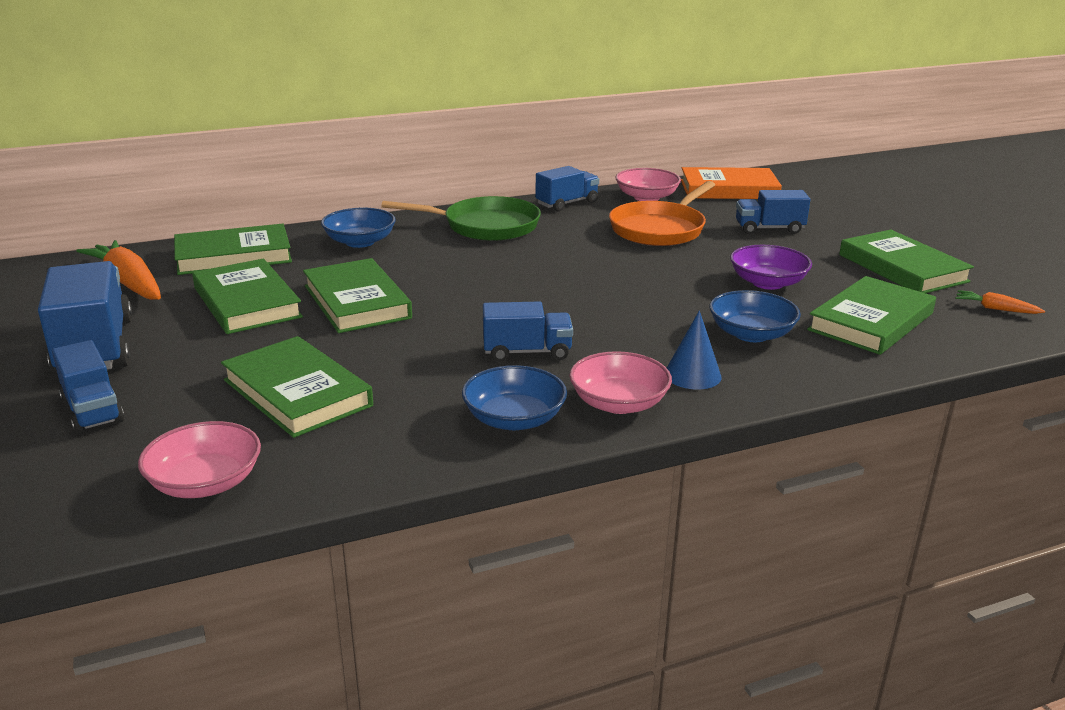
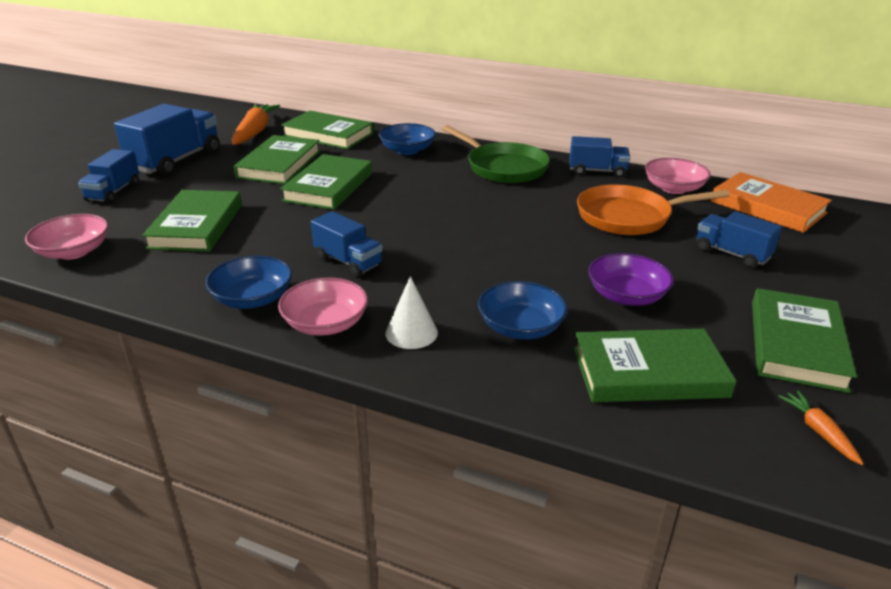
camera: 45 degrees right, 5 degrees up
(692, 375) = (411, 332): blue cone -> white cone

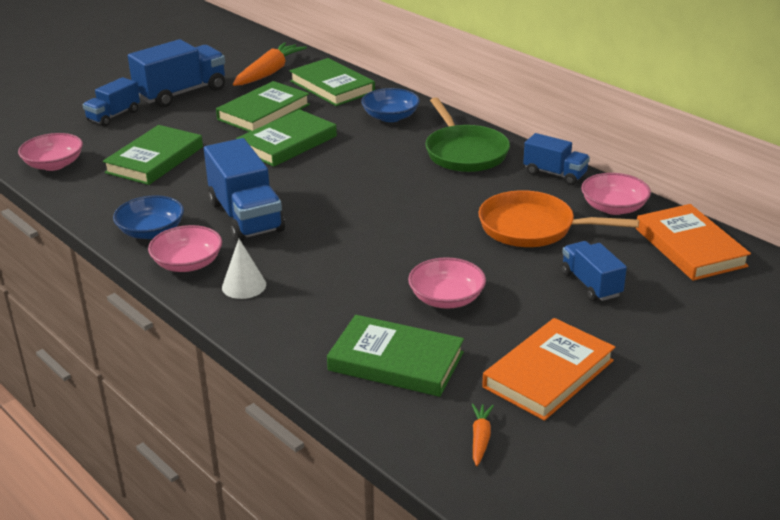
camera: 25 degrees right, 0 degrees up
(348, 261) = (246, 216): blue truck -> blue truck, size x1.68
(520, 327) = (330, 302): blue bowl -> none
(626, 296) = (446, 298): purple bowl -> pink bowl
(796, 344) = (548, 374): green book -> orange book

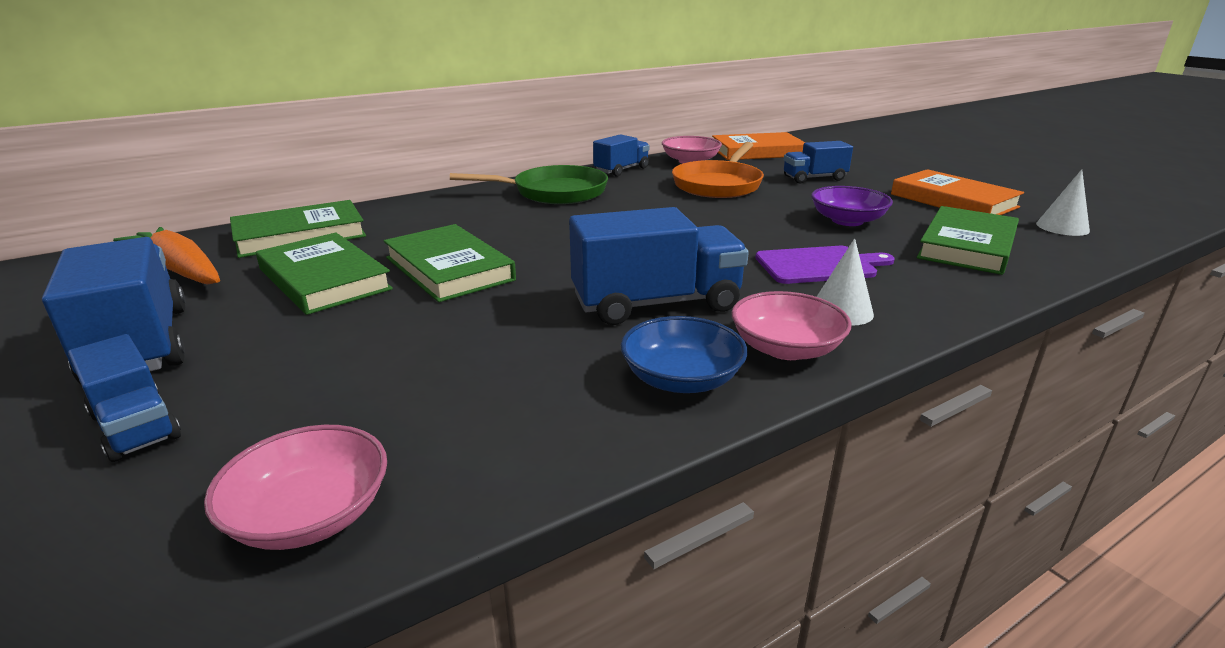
camera: 80 degrees left, 5 degrees down
(154, 160) = (409, 375): green book -> none
(327, 279) = (819, 265): none -> purple cutting board
(390, 117) = (433, 213): blue bowl -> none
(446, 298) = (847, 220): pink bowl -> purple bowl
(480, 439) = (1062, 227): orange carrot -> white cone

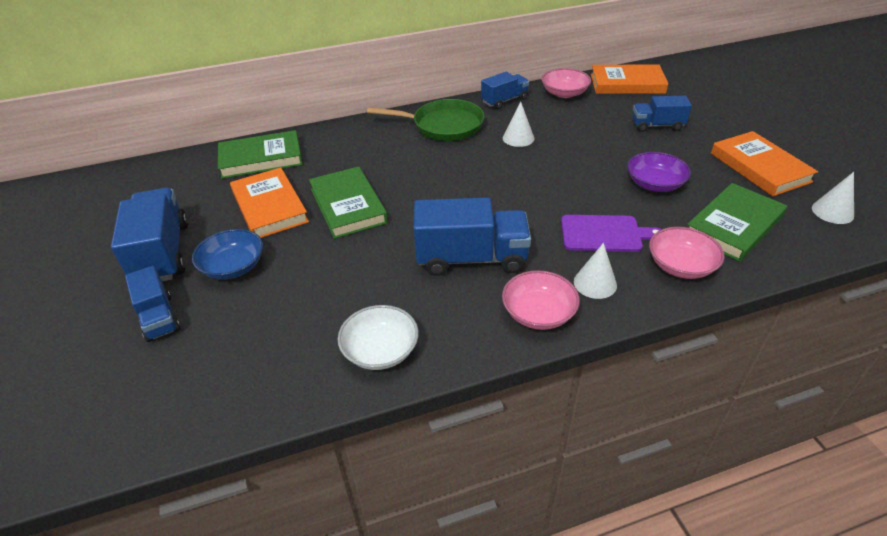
camera: 15 degrees right, 15 degrees up
(180, 270) = (187, 187): orange carrot -> none
(310, 515) = (236, 393): pink bowl -> pink bowl (681, 265)
(324, 279) = (270, 207): green book -> orange book
(564, 419) = (380, 350): none -> white bowl
(656, 196) = (518, 138): none -> white cone
(681, 379) = (460, 329): blue bowl -> blue bowl (233, 266)
(719, 184) = (574, 127): orange pan -> none

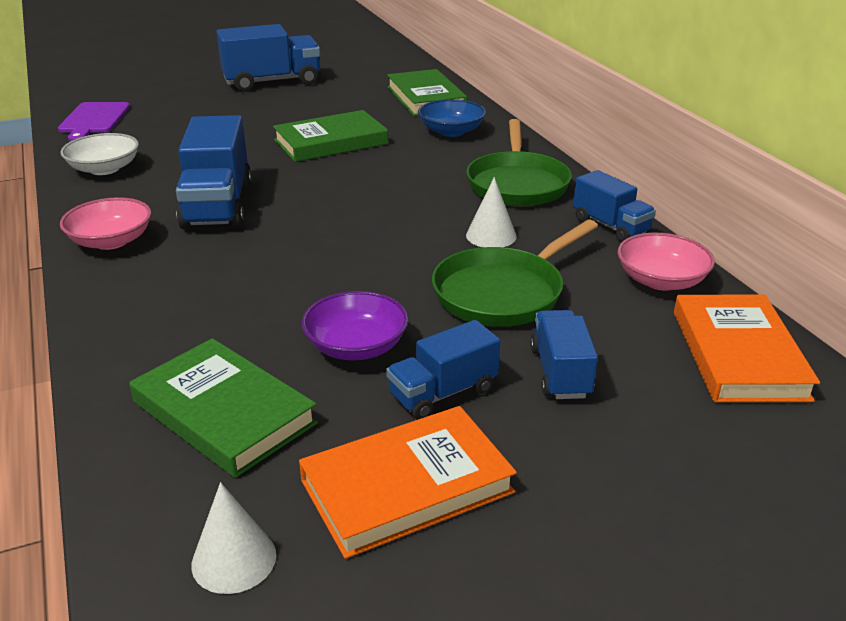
camera: 85 degrees right, 10 degrees down
(159, 317) = (190, 92): blue truck -> blue truck (443, 393)
(233, 266) = (245, 107): blue bowl -> blue bowl (451, 131)
(270, 207) = (334, 110): orange book -> none
(586, 137) = (503, 292): none -> green pan
(595, 283) = (143, 277): white cone -> none
(604, 233) = (238, 291): purple cutting board -> purple cutting board (94, 120)
(681, 265) = (148, 345): pink bowl -> none

